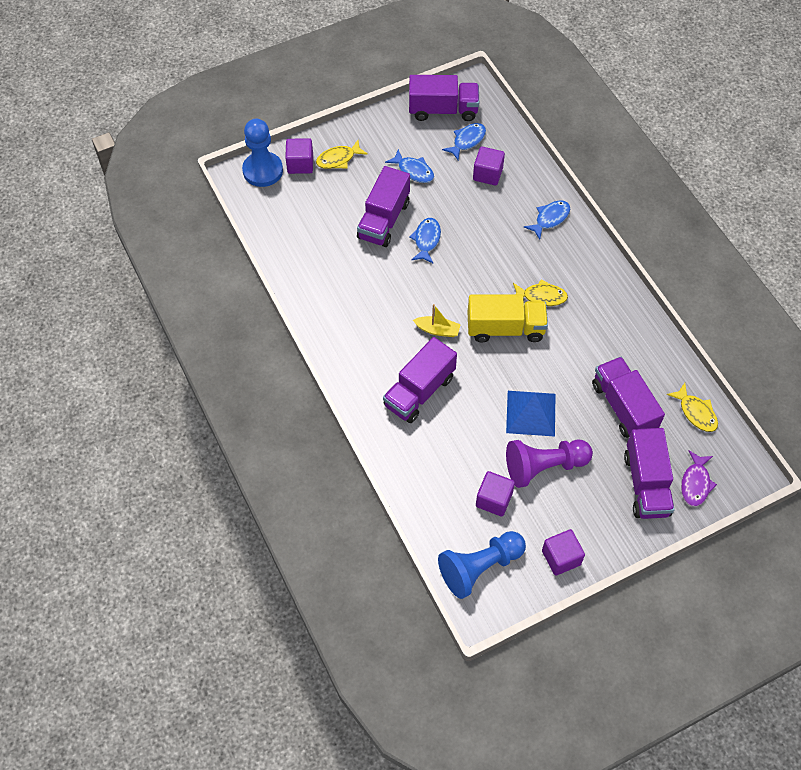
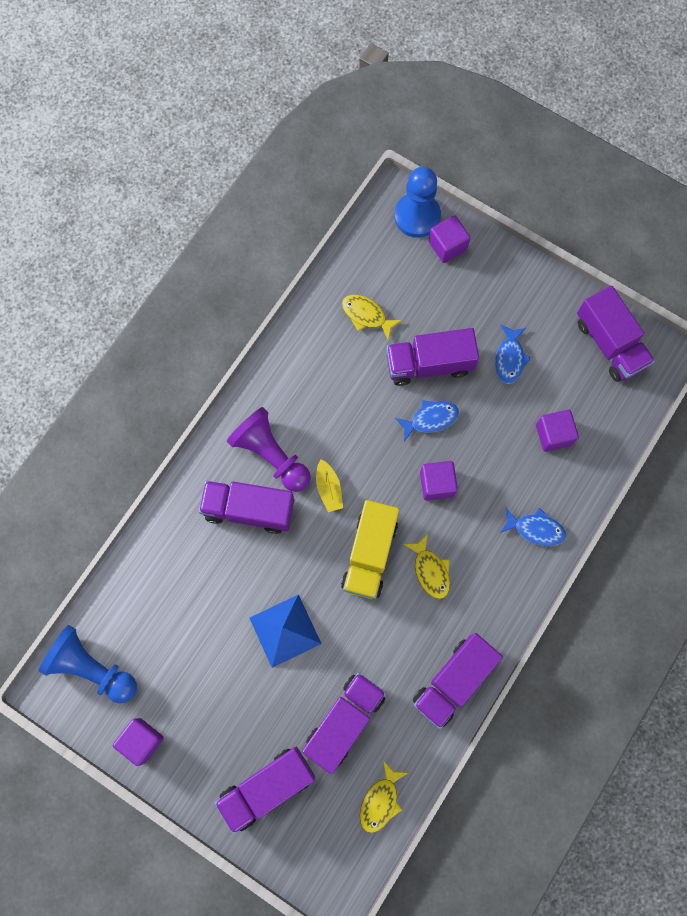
camera: 60 degrees right, 15 degrees up
(338, 159) = (477, 278): yellow fish -> yellow fish (366, 315)
(467, 141) = (584, 390): blue fish -> none
(494, 499) = (169, 644): purple cube -> purple cube (437, 484)
(505, 328) = (369, 554): yellow truck -> yellow truck turned 45 degrees clockwise
(544, 466) = (232, 674): purple pawn -> purple pawn (271, 455)
(632, 323) = (453, 681): none -> purple truck
(695, 483) = (295, 838): purple fish -> none

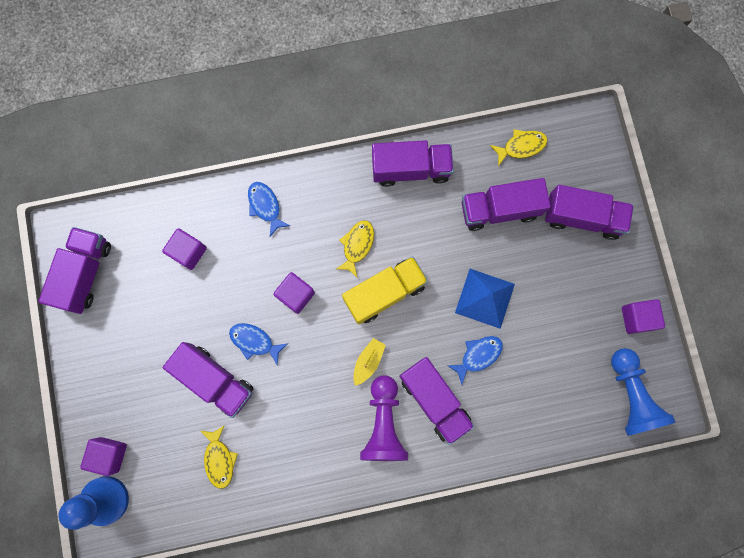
camera: 135 degrees left, 5 degrees up
(509, 358) = (159, 330): blue fish -> blue fish (478, 356)

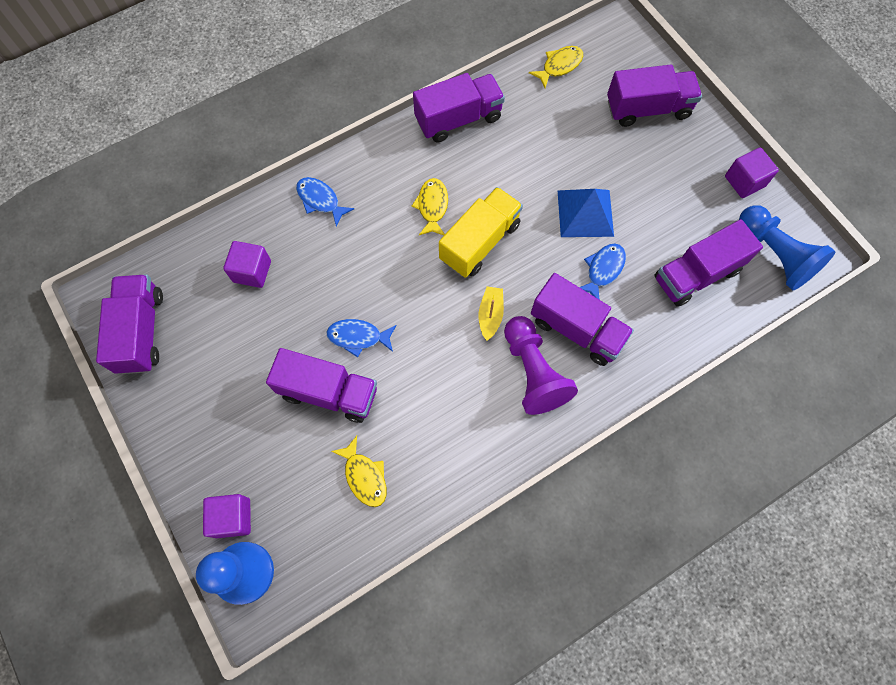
camera: 20 degrees left, 10 degrees down
(296, 295) = (386, 275): purple cube -> none
(499, 209) = (563, 127): purple truck -> purple truck (696, 274)

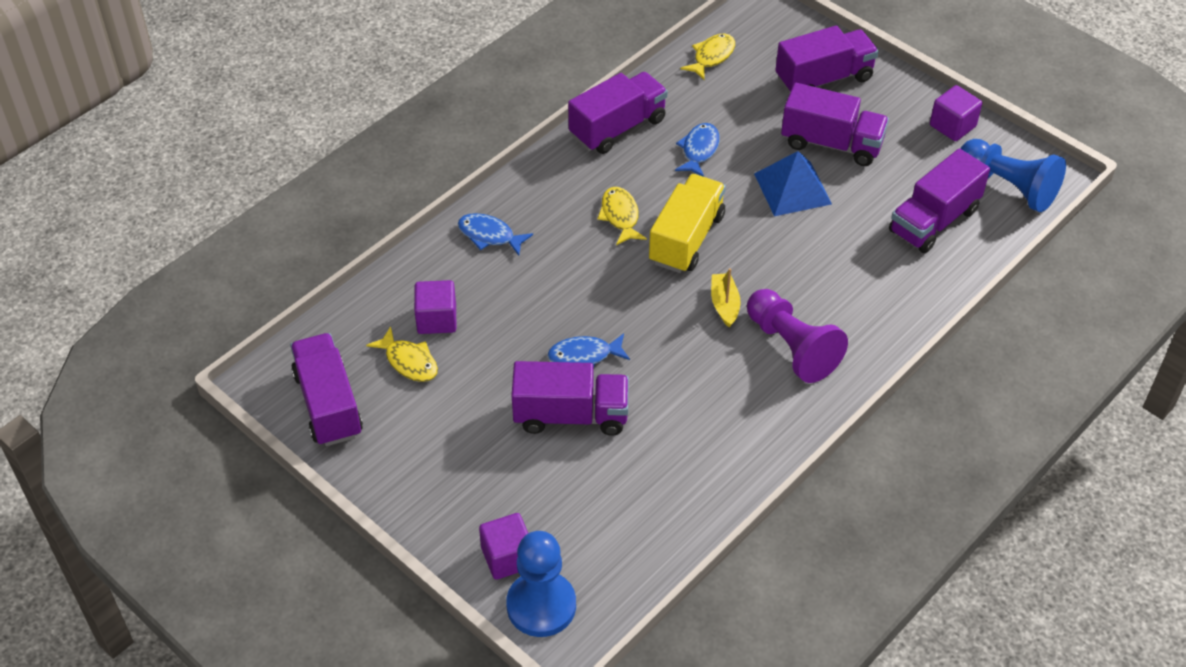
camera: 15 degrees left, 20 degrees down
(364, 476) = (642, 484): yellow fish -> yellow fish (409, 362)
(576, 329) = (824, 298): purple truck -> purple truck (831, 143)
(603, 270) = (832, 237): blue fish -> blue fish (699, 150)

